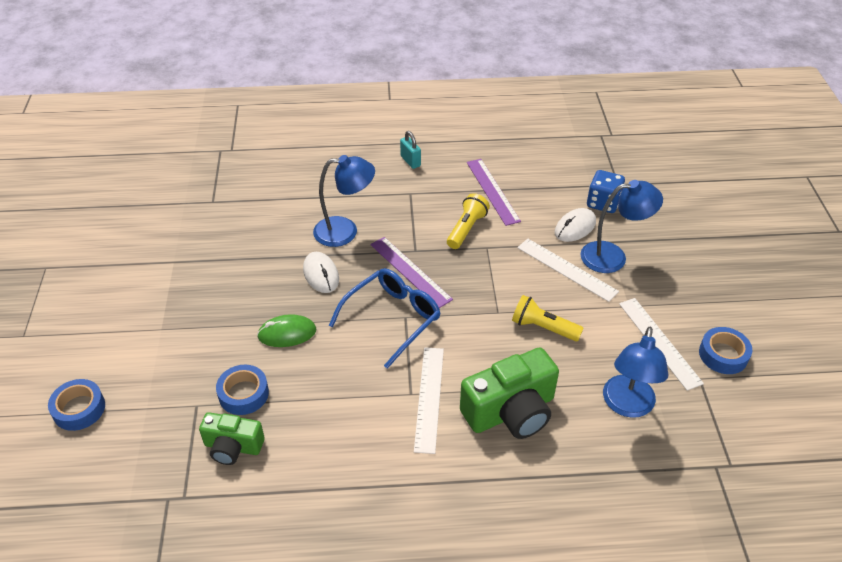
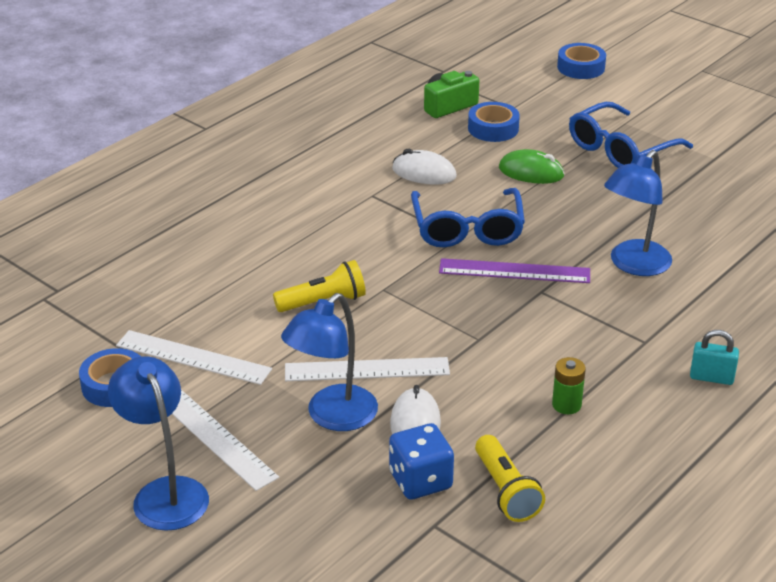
camera: 135 degrees right, 10 degrees down
(206, 309) = (621, 149): none -> blue glasses
(287, 333) = (531, 172): green mouse -> green mouse turned 75 degrees clockwise
(321, 274) = (584, 221): white mouse -> white mouse (424, 173)
(429, 398) = (353, 200): white ruler -> white ruler (215, 438)
(466, 229) = (527, 343): yellow flashlight -> yellow flashlight (505, 491)
(492, 191) = (566, 405): purple ruler -> green battery
(511, 411) = (275, 229): green camera -> none
(627, 406) = (176, 288): blue lamp -> blue lamp (165, 492)

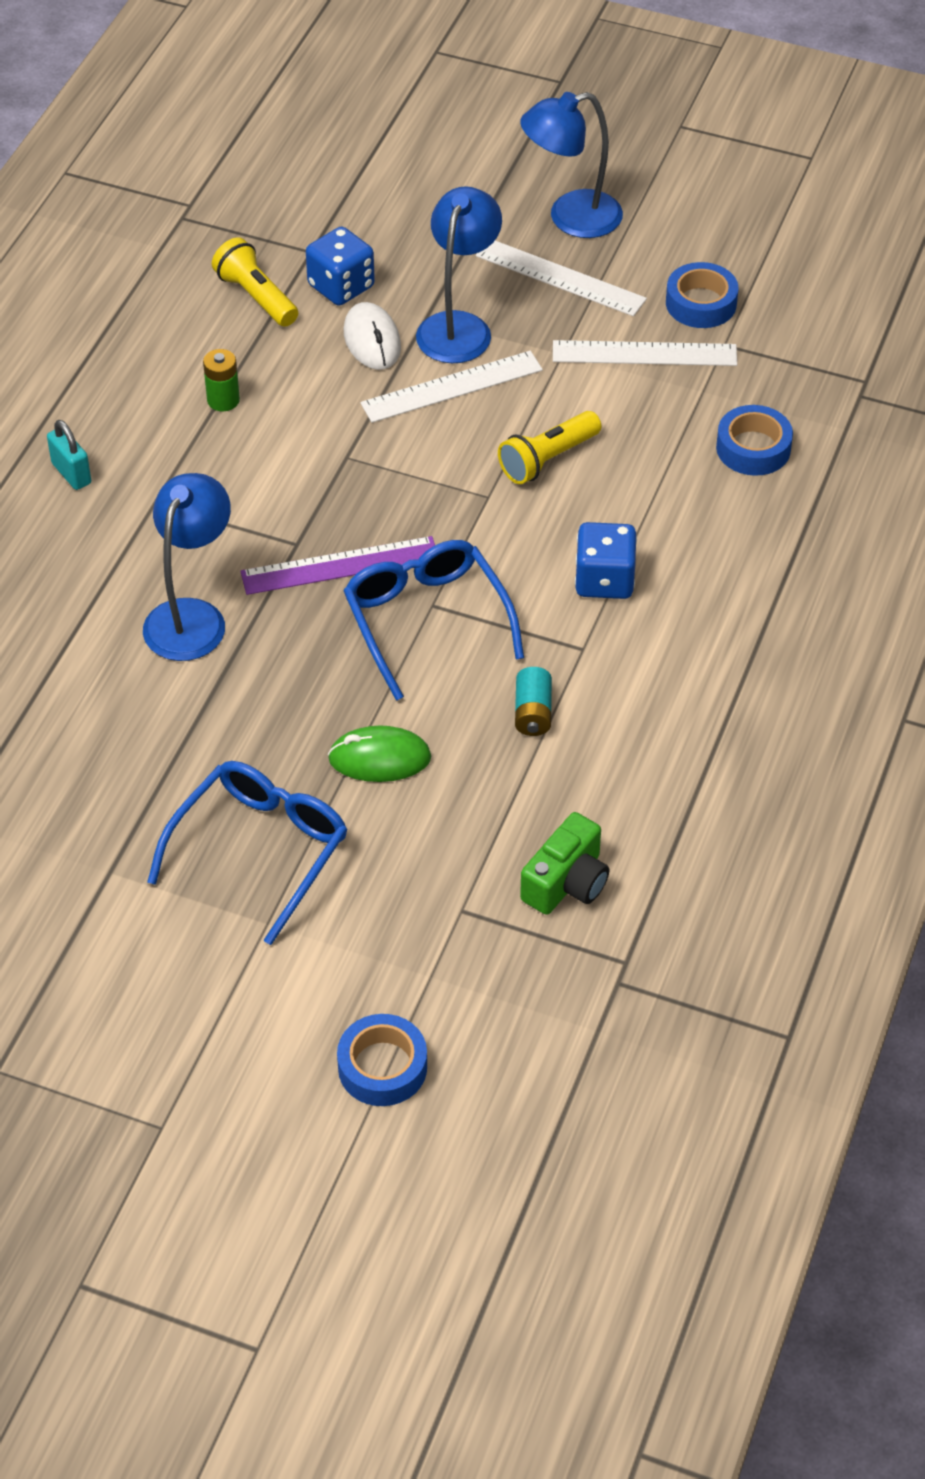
camera: 160 degrees right, 15 degrees up
(165, 492) = (570, 218): blue lamp -> blue lamp turned 120 degrees clockwise
(333, 225) = (604, 580): none -> blue dice
(424, 173) = (533, 713): white mouse -> turquoise battery
(493, 128) = (472, 845): blue tape -> blue tape (753, 448)
(711, 378) = (71, 473): turquoise padlock -> turquoise padlock turned 60 degrees clockwise

